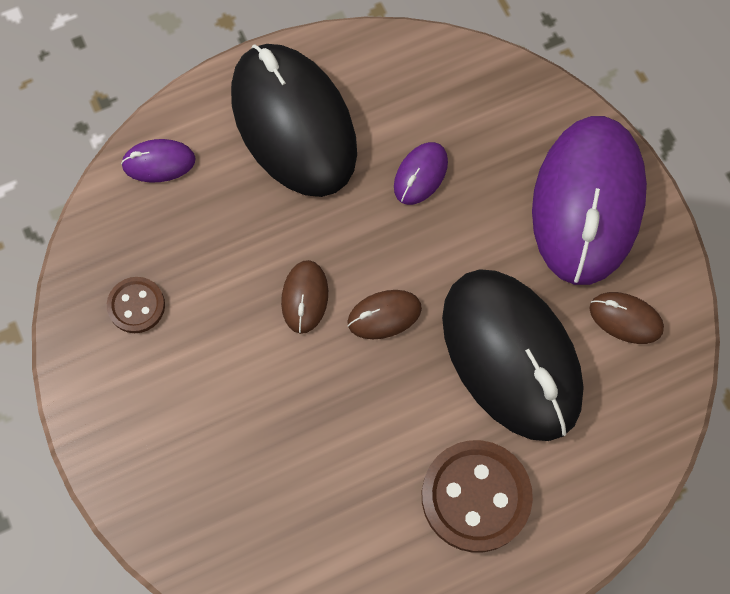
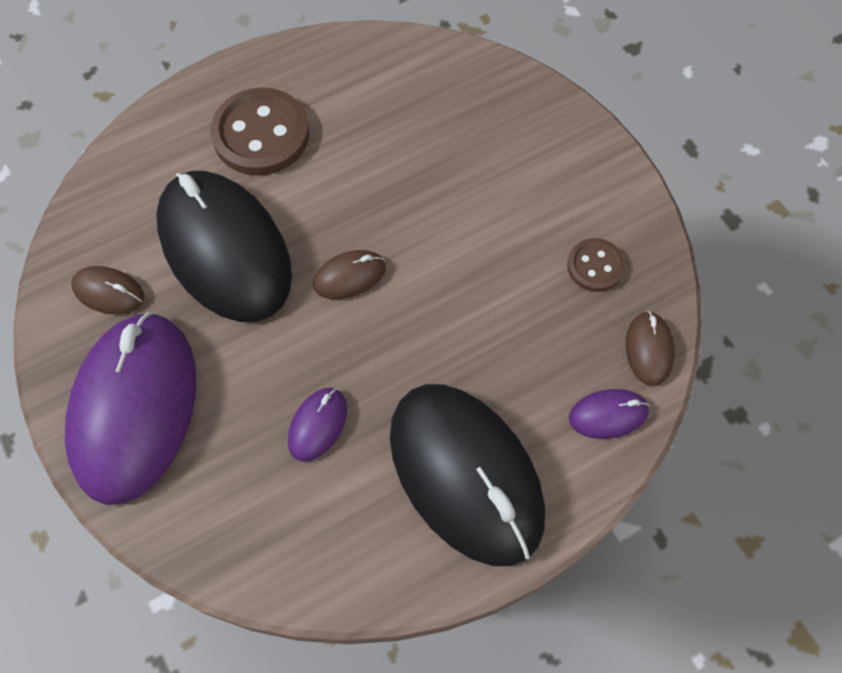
camera: 175 degrees right, 5 degrees down
(305, 297) = (430, 287): brown mouse -> brown mouse (649, 349)

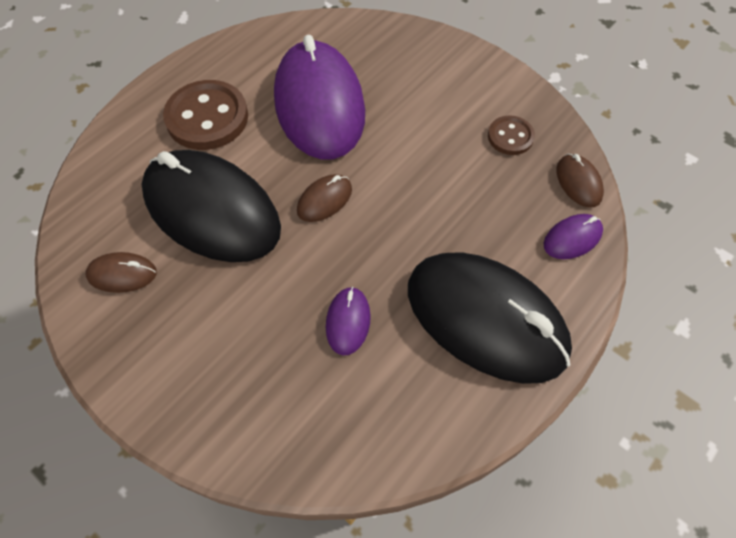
camera: 20 degrees left, 5 degrees down
(135, 408) = (182, 361): purple mouse -> purple mouse (319, 105)

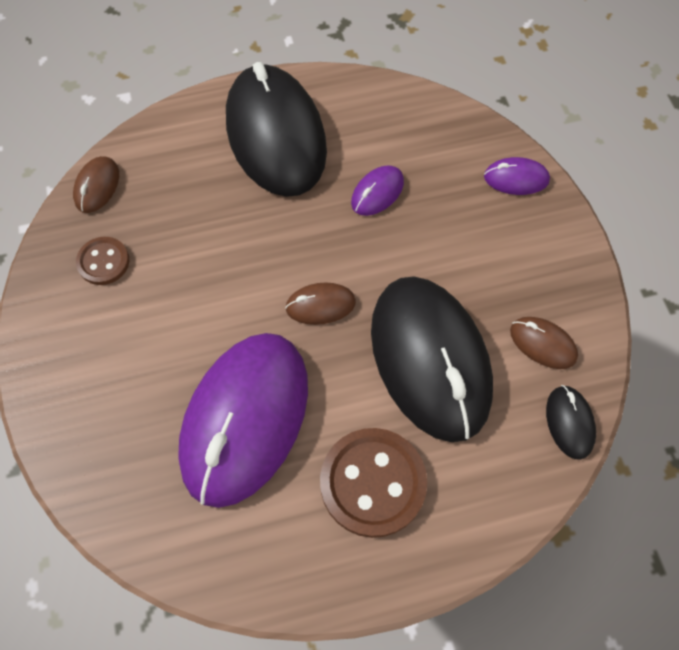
camera: 145 degrees left, 5 degrees up
(76, 228) = (569, 422): none -> black mouse
(572, 238) = (153, 149): purple mouse -> purple mouse (516, 178)

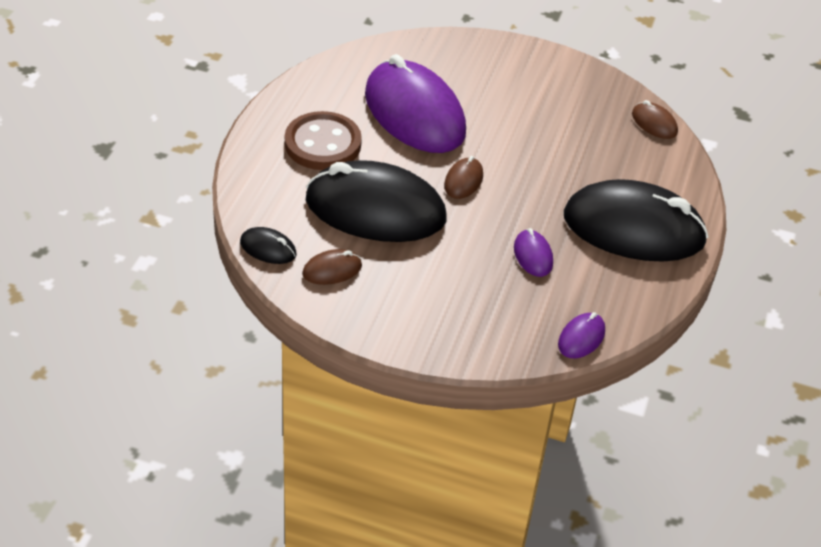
camera: 120 degrees right, 20 degrees down
(103, 262) = (585, 103): brown button -> none
(516, 178) = (479, 342): purple mouse -> purple mouse (581, 338)

